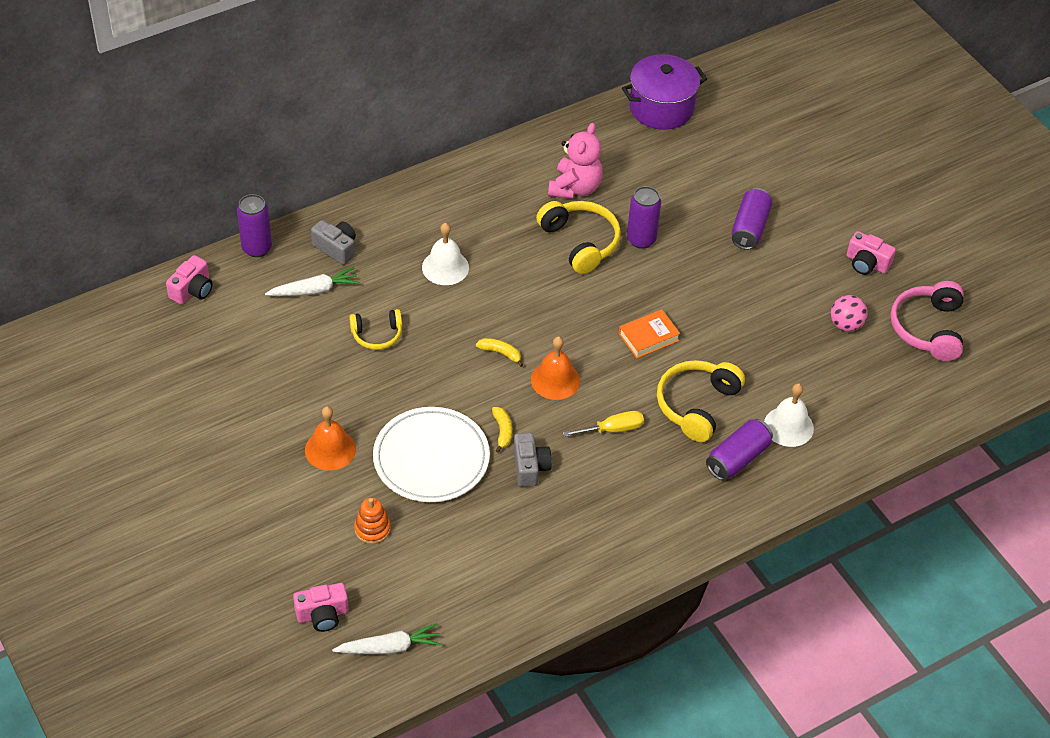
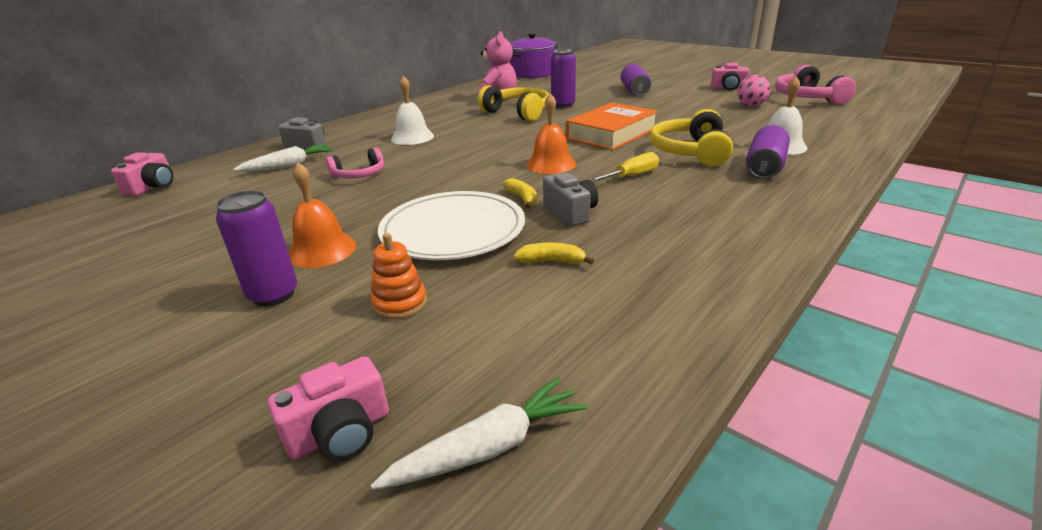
camera: 15 degrees left, 20 degrees down
(257, 248) = (228, 158): purple can -> purple can (273, 295)
(377, 335) = (359, 174): yellow headphones -> pink headphones
(500, 353) = (488, 162): yellow banana -> yellow banana (552, 261)
(648, 337) = (611, 134): orange book -> orange book, size x1.71

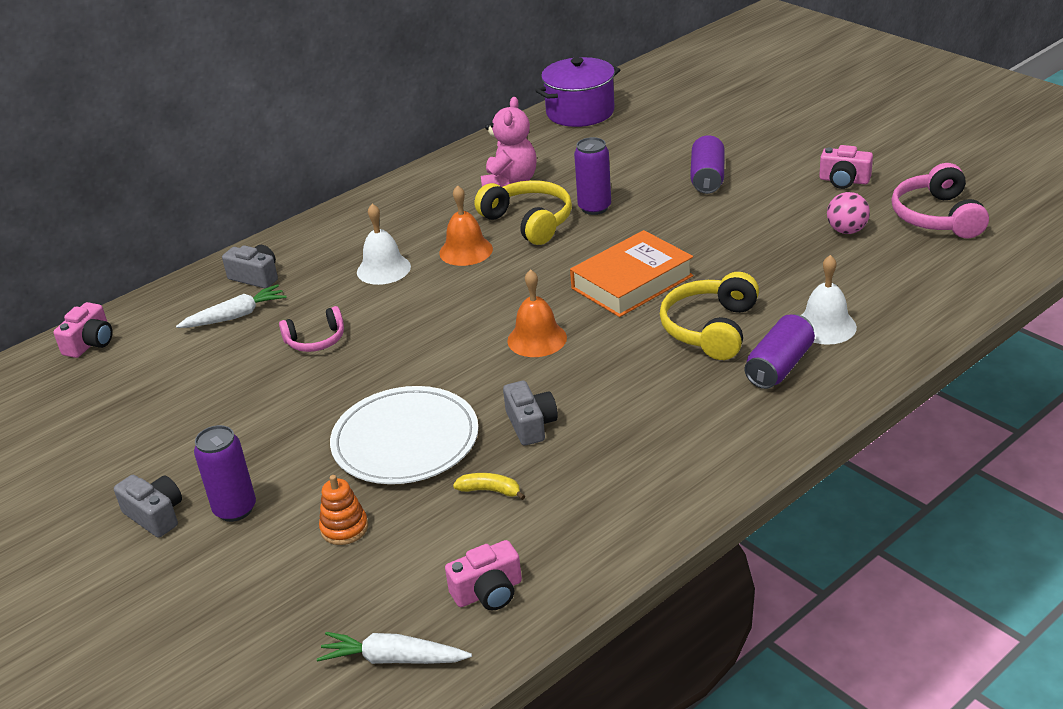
camera: 10 degrees right, 5 degrees up
(179, 307) = (155, 515): none -> grey camera
(322, 250) = (276, 457): orange bell -> orange bell (466, 251)
(340, 432) = (292, 639): pink camera -> pink camera (488, 592)
(489, 447) = (393, 659): white carrot -> white carrot turned 150 degrees counterclockwise
(522, 198) = (487, 397): yellow banana -> none
(631, 176) = (620, 369): yellow screwdriver -> none

